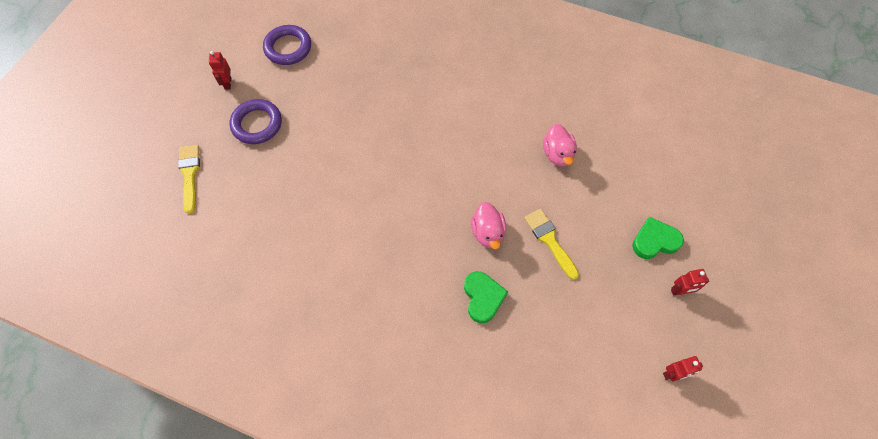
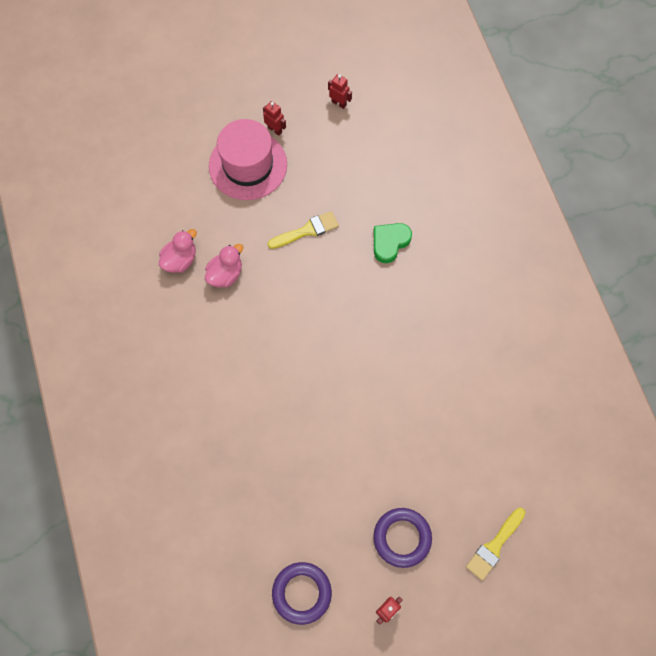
camera: 130 degrees left, 5 degrees up
(487, 233) = (338, 275): pink duck -> pink duck (180, 260)
(550, 240) = (307, 230): yellow brush -> yellow brush turned 135 degrees counterclockwise
(654, 241) = (248, 165): green heart -> pink hat

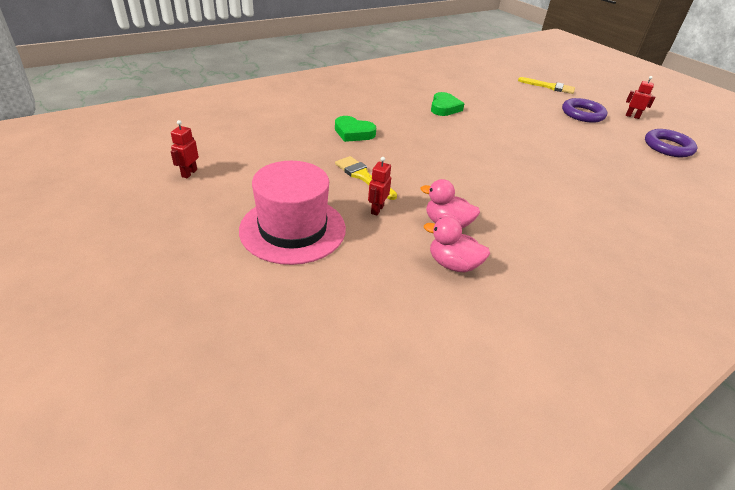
camera: 110 degrees left, 30 degrees down
(275, 129) = (233, 214): red robot -> red robot (377, 209)
(439, 360) = (444, 108): none -> green heart

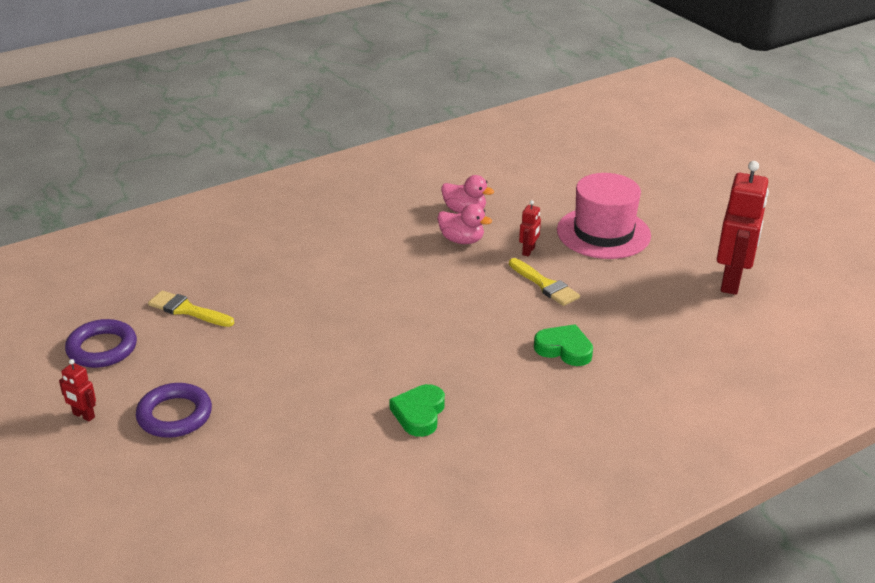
camera: 175 degrees left, 5 degrees down
(189, 173) = (732, 282): red robot -> red robot, size x2.24
(549, 87) = (173, 500): yellow brush -> yellow brush (187, 310)

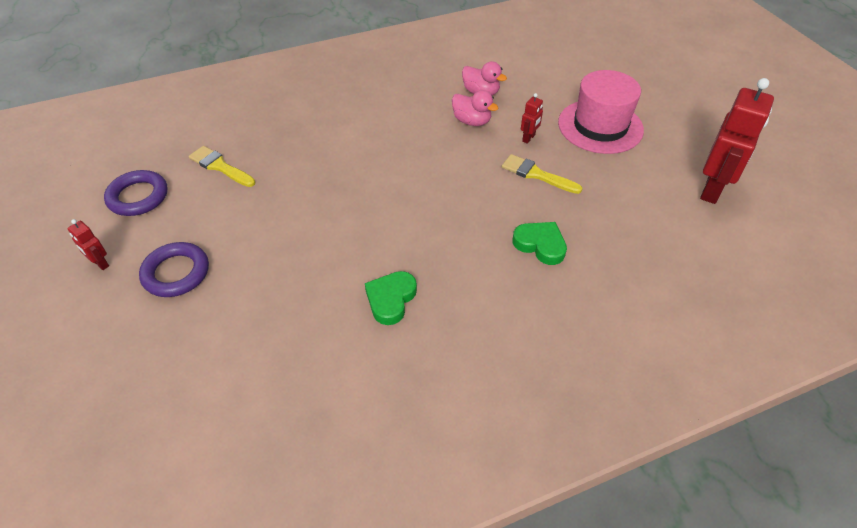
camera: 10 degrees right, 15 degrees up
(545, 285) = (536, 174): yellow brush -> yellow brush turned 150 degrees clockwise

